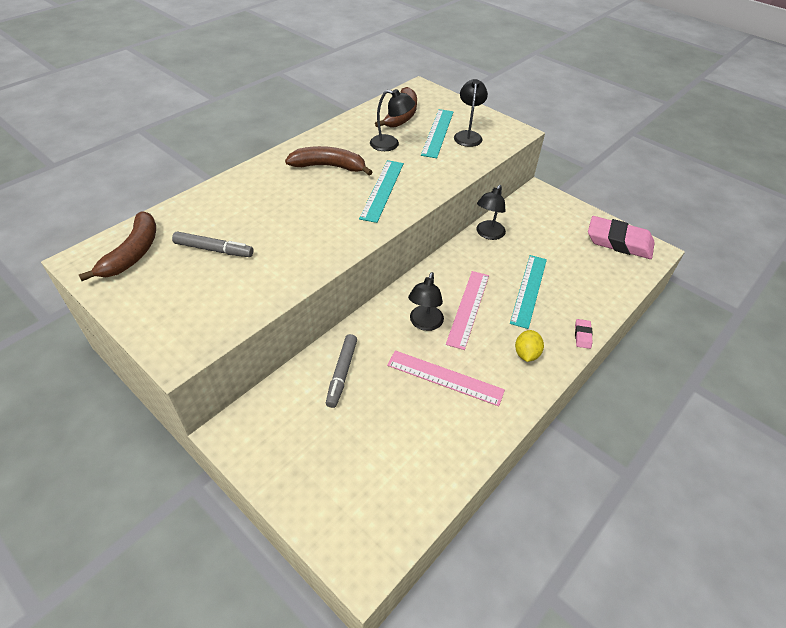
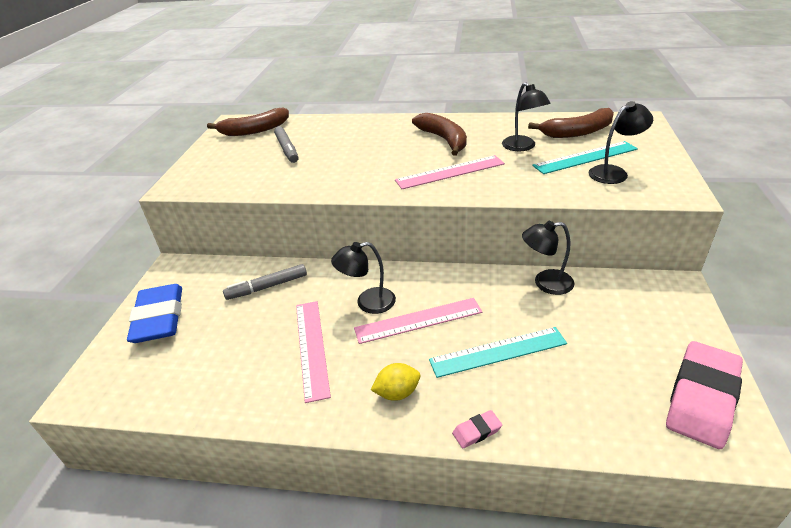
camera: 60 degrees right, 10 degrees down
(306, 469) = (159, 318): none -> blue eraser
(382, 190) = (450, 172): turquoise ruler -> pink ruler
(619, 242) = (702, 398): pink eraser -> pink eraser turned 45 degrees clockwise

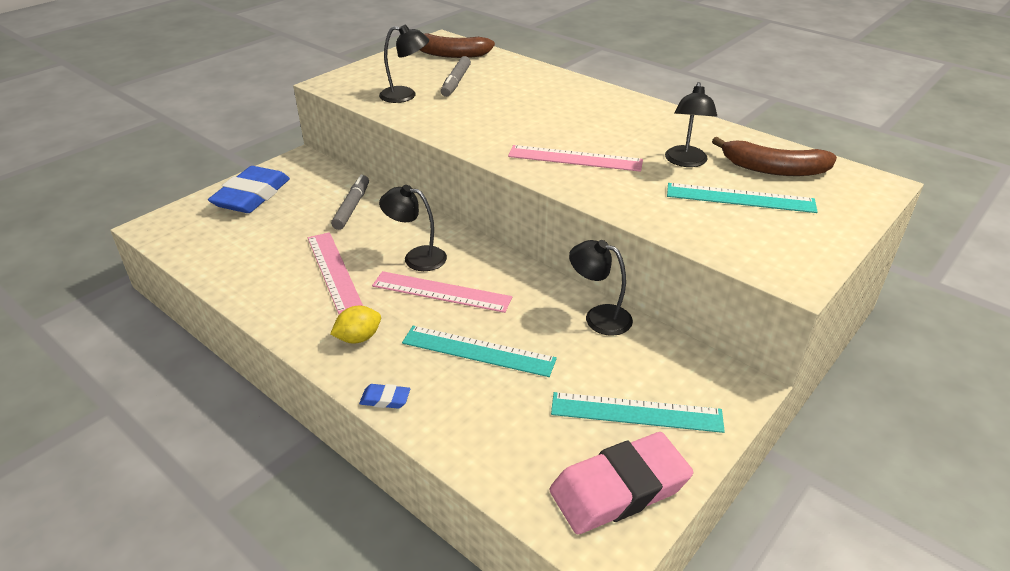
camera: 30 degrees right, 0 degrees up
(267, 287) = (352, 207): grey marker -> grey marker turned 90 degrees clockwise
(311, 347) = (334, 271): pink ruler -> pink ruler turned 45 degrees counterclockwise
(397, 393) = (358, 338): yellow lemon -> yellow lemon turned 45 degrees counterclockwise
(444, 139) = (613, 125): brown banana -> none
(477, 431) = (385, 399): pink eraser -> blue eraser
(614, 172) = (748, 225): black lamp -> black lamp (405, 95)
(646, 337) = (636, 412): none -> turquoise ruler

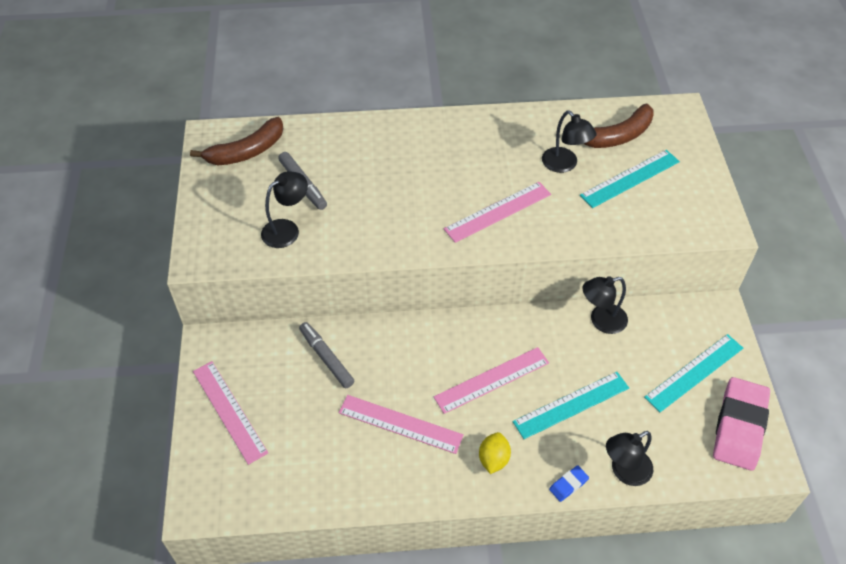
camera: 45 degrees left, 15 degrees up
(252, 196) = (229, 411): blue eraser -> pink ruler
(416, 257) = (437, 365): black lamp -> black lamp (624, 471)

